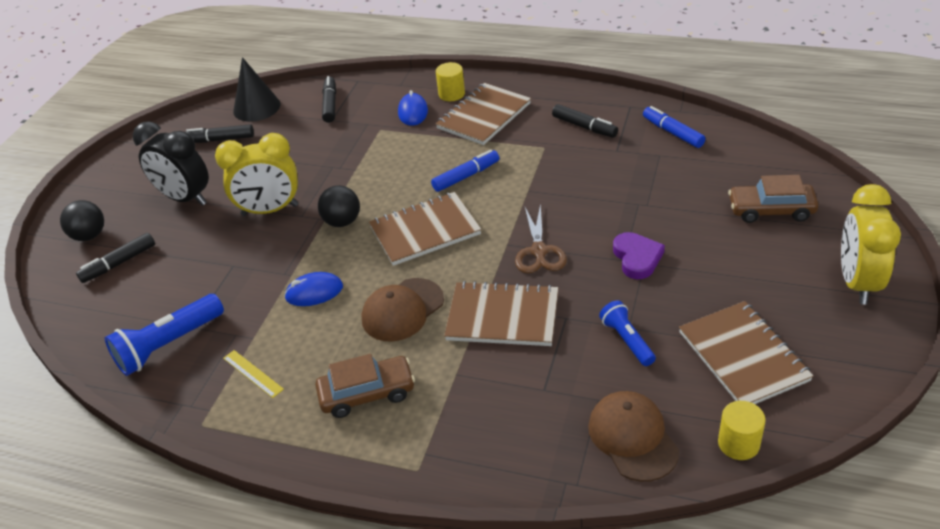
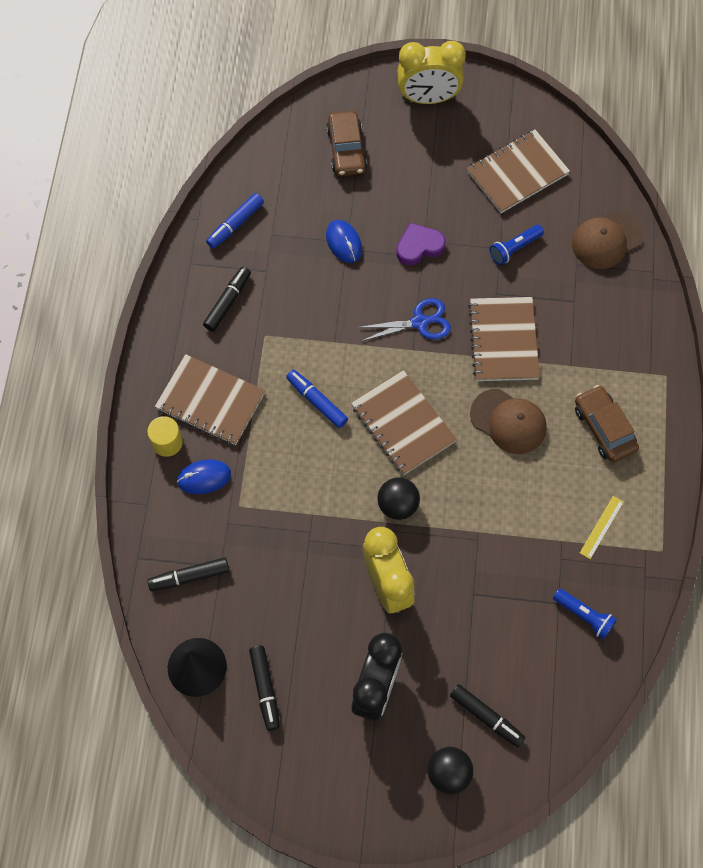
camera: 105 degrees left, 25 degrees up
(168, 345) = (584, 615): blue flashlight -> blue flashlight, size x0.61
(314, 292) = (498, 504): blue mouse -> blue mouse (344, 242)
(539, 251) = (420, 322): brown scissors -> blue scissors
(738, 443) = (597, 177): yellow cylinder -> none

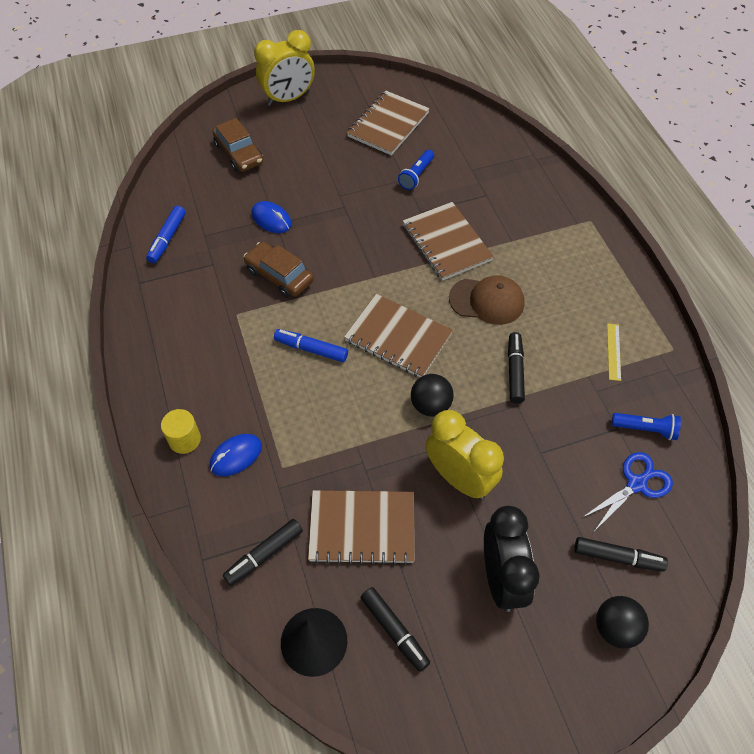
camera: 25 degrees left, 10 degrees down
(210, 401) = (211, 387): brown notebook -> brown notebook (362, 528)
(228, 302) = (189, 300): black marker -> black marker (514, 371)
(419, 246) = (337, 200): purple heart -> none
(420, 322) = (369, 254): blue scissors -> blue scissors (636, 484)
(604, 428) = (567, 276): brown car -> brown car (279, 276)
(606, 240) = (485, 145): brown cap -> none

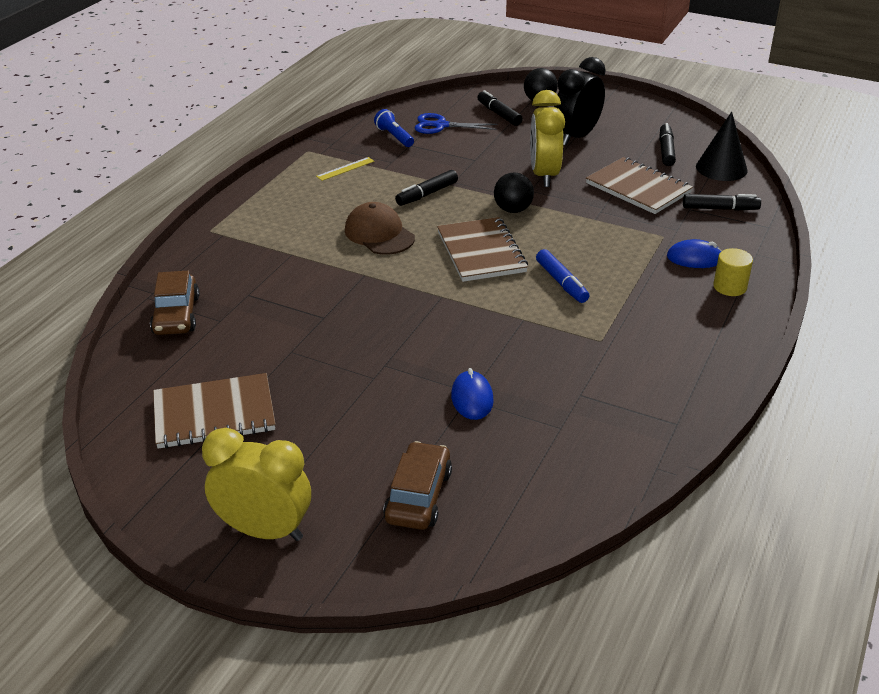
camera: 135 degrees left, 20 degrees down
(167, 239) = (606, 449): blue marker -> none
(279, 276) = (525, 346): brown car -> brown car (176, 315)
(416, 175) = (275, 347): blue flashlight -> none
(446, 243) = (343, 283): brown notebook -> none

